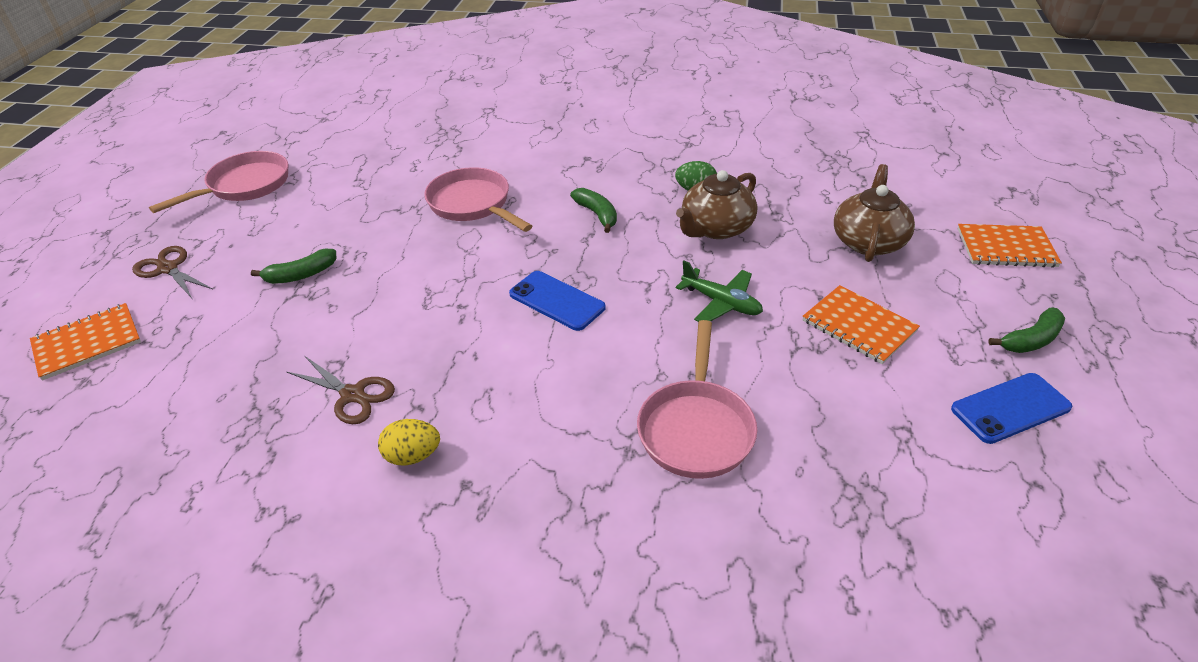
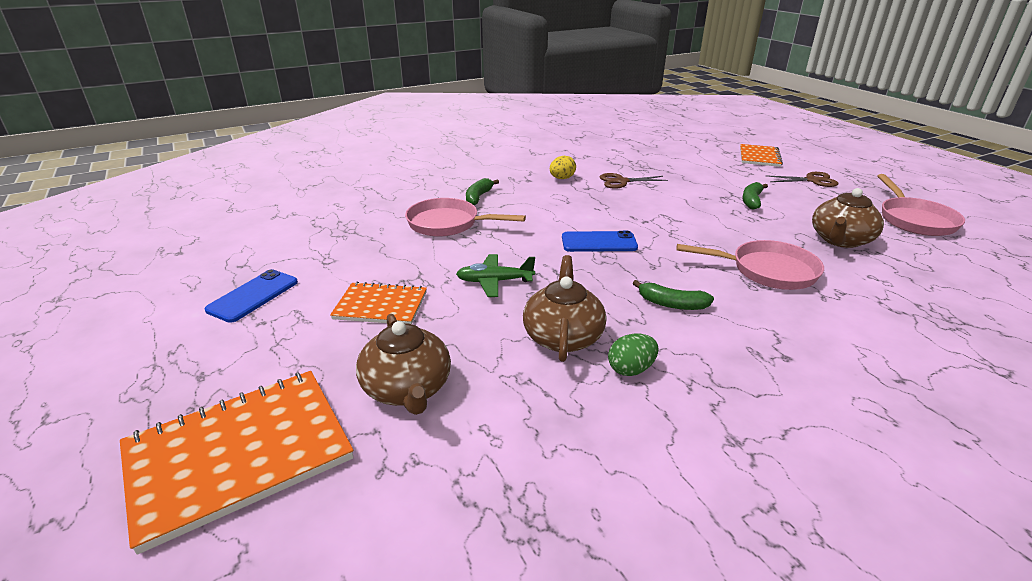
camera: 140 degrees right, 10 degrees down
(352, 199) = (840, 240): none -> brown teapot
(696, 428) = (448, 224): pink pan -> pink pan turned 45 degrees counterclockwise
(1006, 248) = (239, 454): orange notebook -> orange notebook, size x1.72
(1031, 340) = (227, 350): green banana -> green banana (478, 197)

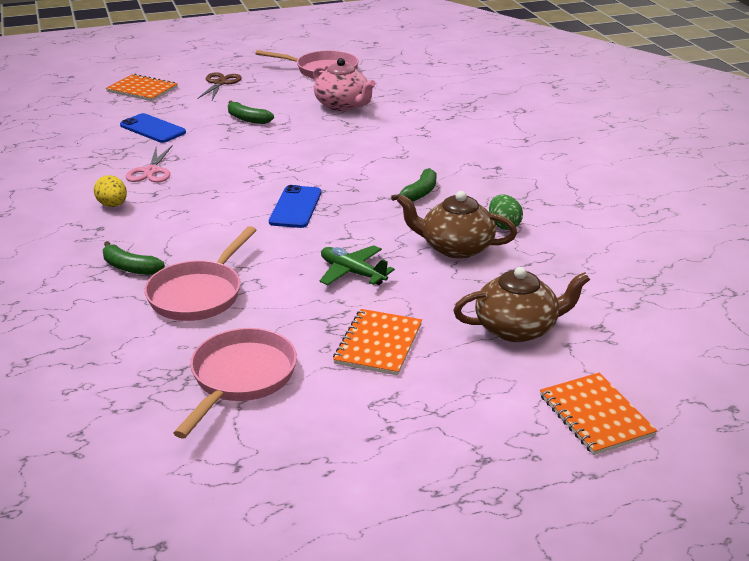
camera: 80 degrees left, 0 degrees up
(239, 454) = (595, 415): orange notebook -> orange notebook, size x0.58
(253, 296) = (327, 442): blue phone -> blue phone (153, 129)
(494, 281) = (352, 273): green plane -> green plane turned 120 degrees clockwise
(621, 181) = (151, 171): brown scissors -> pink scissors
(767, 271) = (381, 144): pink pan -> pink pan (240, 378)
(840, 240) = (343, 105): brown teapot -> pink teapot

